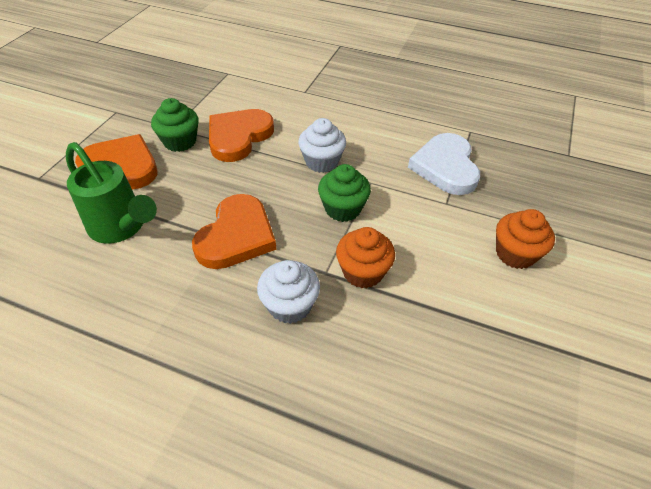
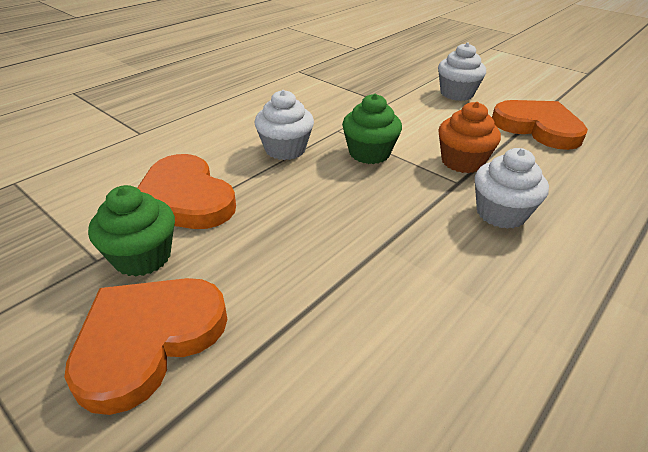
camera: 70 degrees left, 10 degrees down
(121, 227) = (314, 354): green watering can -> none
(236, 236) = (382, 233): orange heart -> orange heart (538, 127)
(445, 167) = (339, 92): white heart -> none
(515, 254) = (456, 93): orange cupcake -> white cupcake

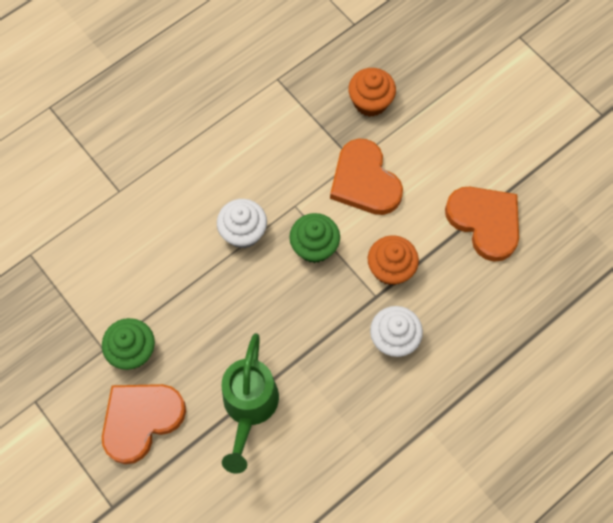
camera: 10 degrees right, 30 degrees up
(184, 199) = (159, 291): orange heart -> orange heart (364, 181)
(330, 303) = (249, 407): none -> green watering can
(387, 76) = (370, 102): none -> orange cupcake
(456, 93) = (432, 148): white cupcake -> none

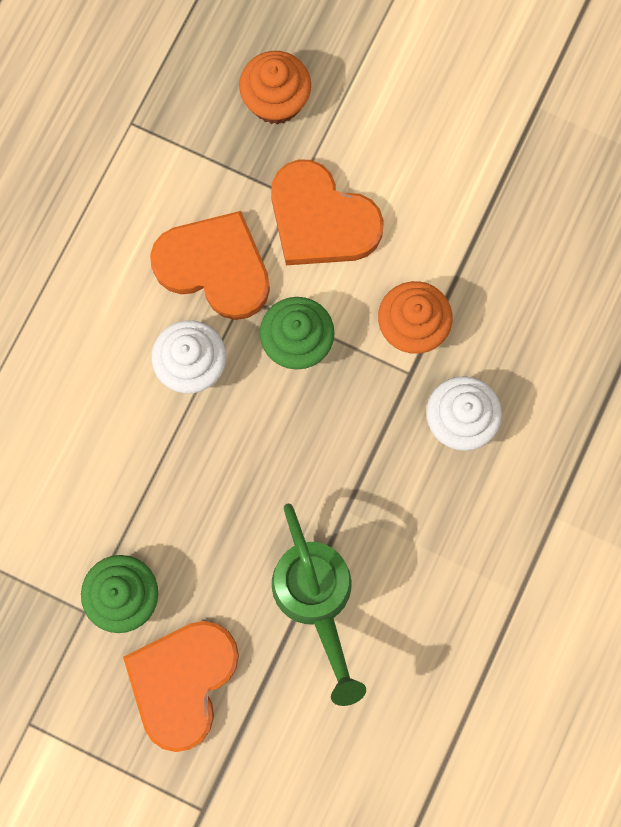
camera: 25 degrees left, 10 degrees up
(485, 222) = (506, 206): orange heart -> orange heart (215, 267)

